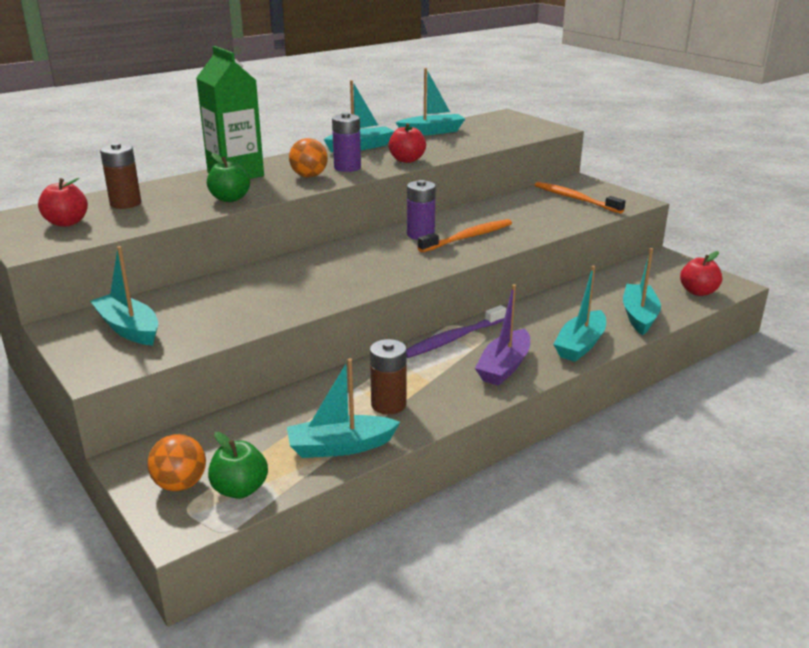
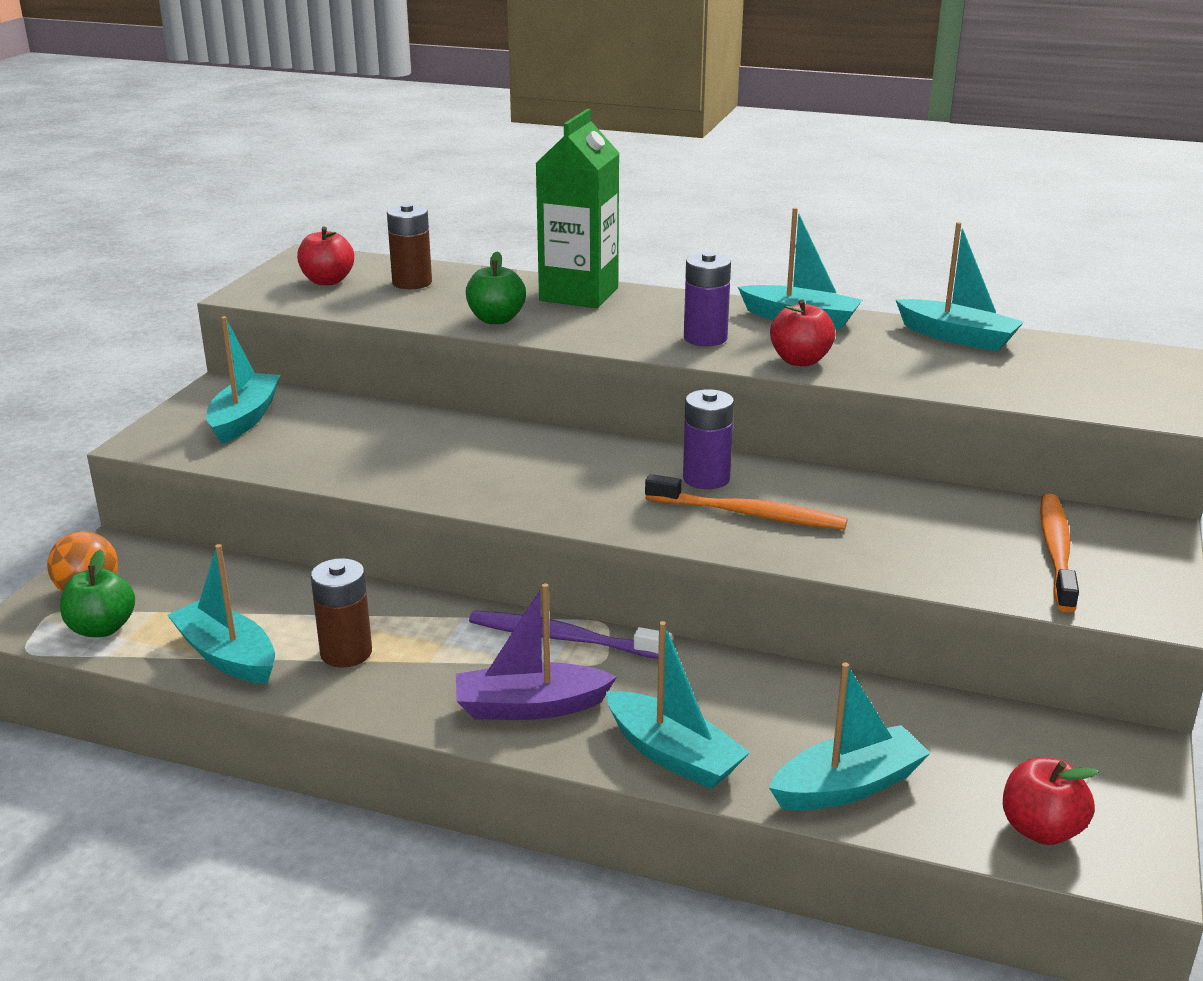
camera: 55 degrees right, 0 degrees up
(309, 176) = (636, 330): orange ball -> none
(580, 345) = (673, 754): turquoise boat -> turquoise boat turned 135 degrees counterclockwise

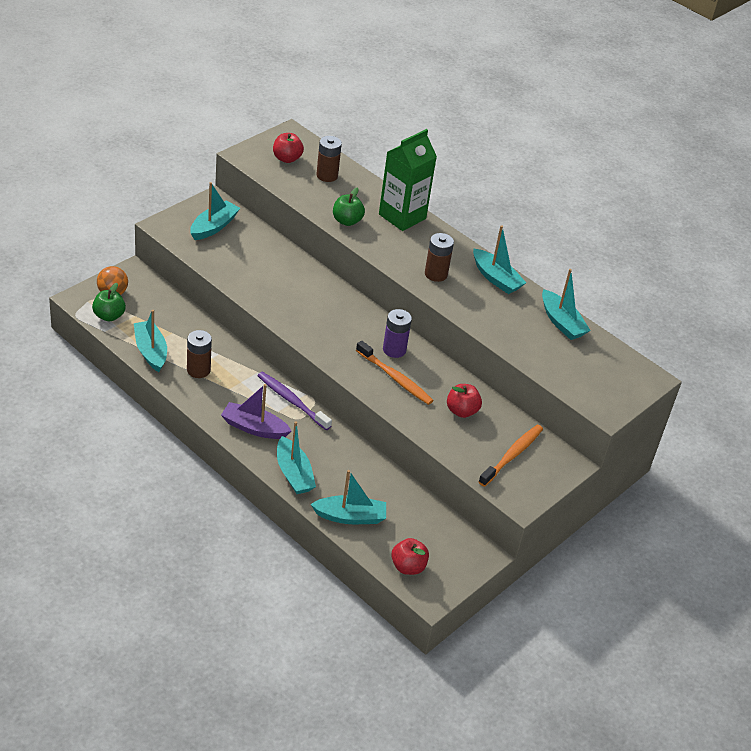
camera: 20 degrees right, 15 degrees up
(705, 338) = (436, 274): purple battery -> brown battery
(800, 361) = (466, 308): red apple -> red apple (461, 411)

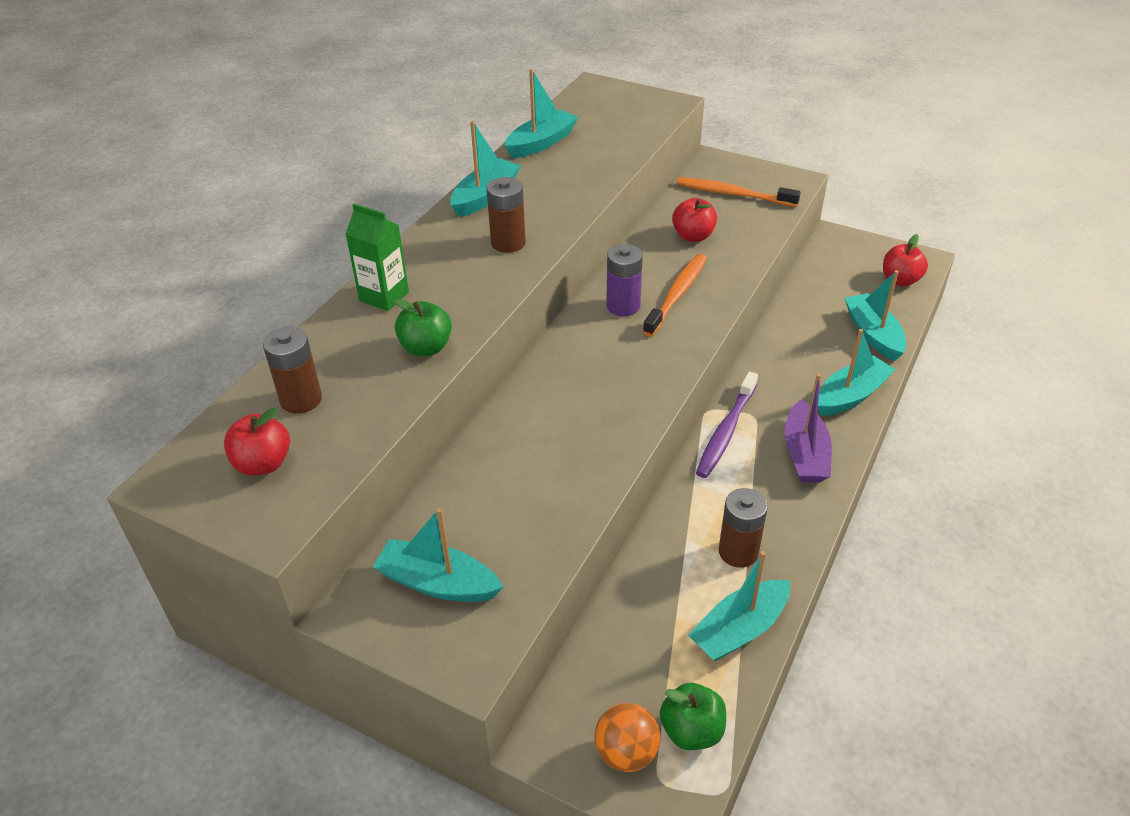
camera: 100 degrees left, 0 degrees up
(402, 216) = (384, 296): green carton -> green carton, size x0.63

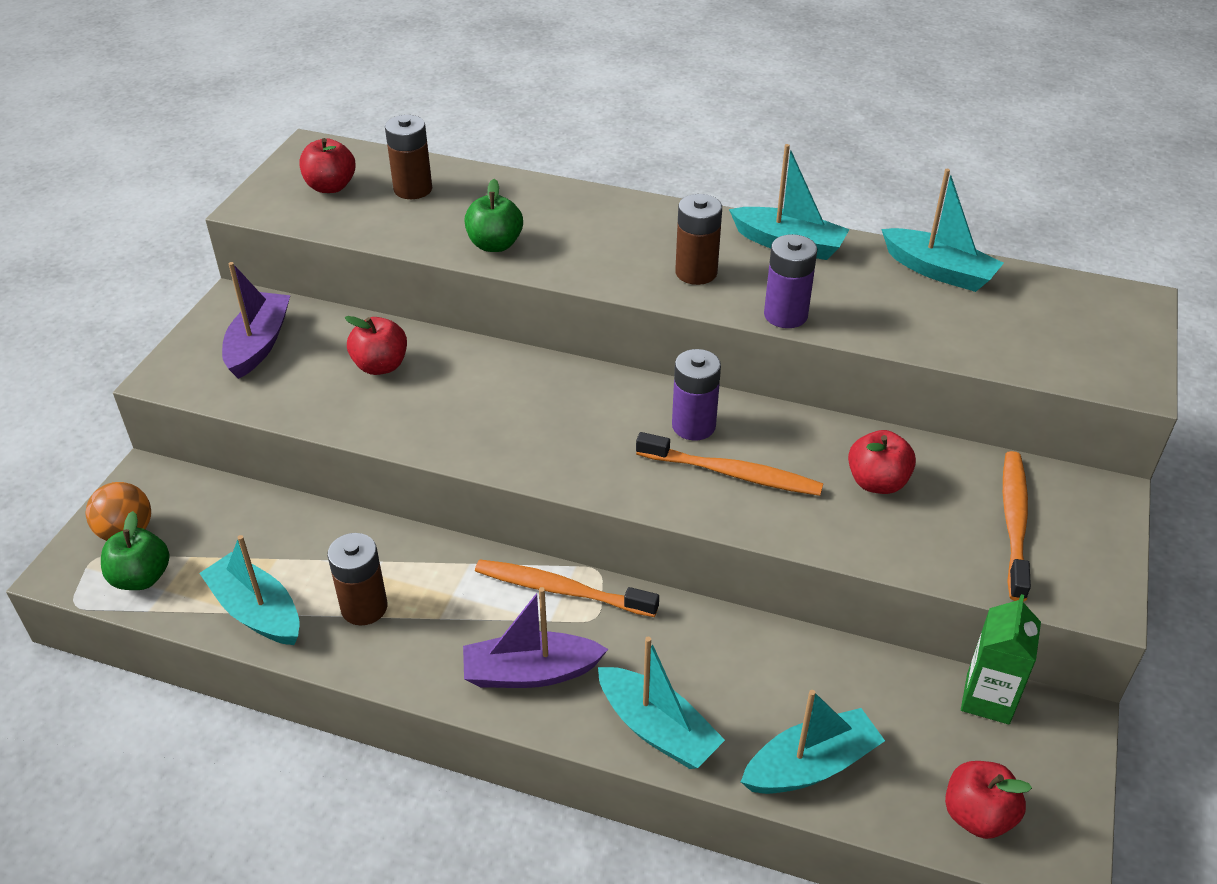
camera: 80 degrees right, 0 degrees up
(384, 296) = (575, 206): green carton -> green carton (988, 698)
(438, 583) = (258, 344): turquoise boat -> purple boat
(502, 484) = (380, 366): none -> red apple
(574, 210) = (785, 315): none -> purple battery
(726, 431) = (562, 590): purple toothbrush -> orange toothbrush

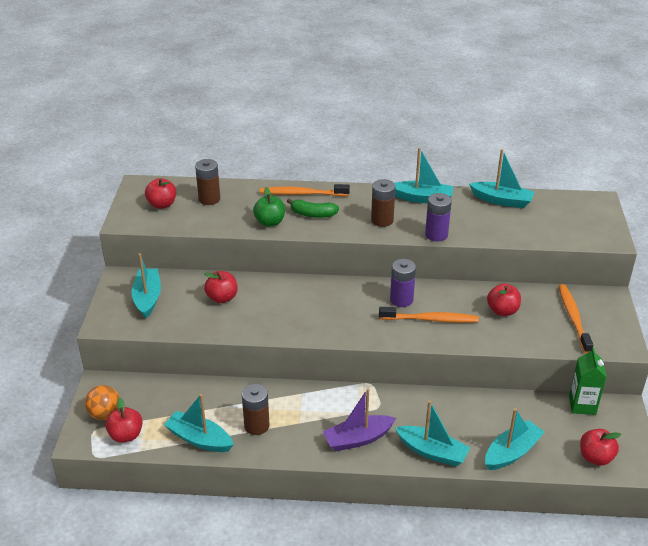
camera: 15 degrees left, 5 degrees down
(141, 577) = (126, 435): green apple -> red apple
(258, 344) = (147, 298): purple boat -> turquoise boat
(562, 590) = (356, 397): orange toothbrush -> orange toothbrush (302, 194)
(576, 242) = (313, 214): none -> green banana

